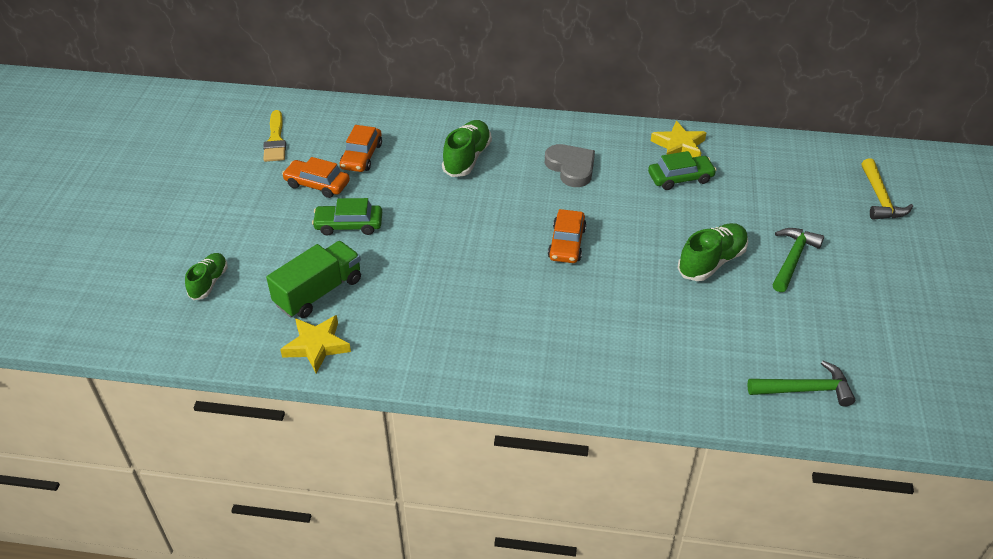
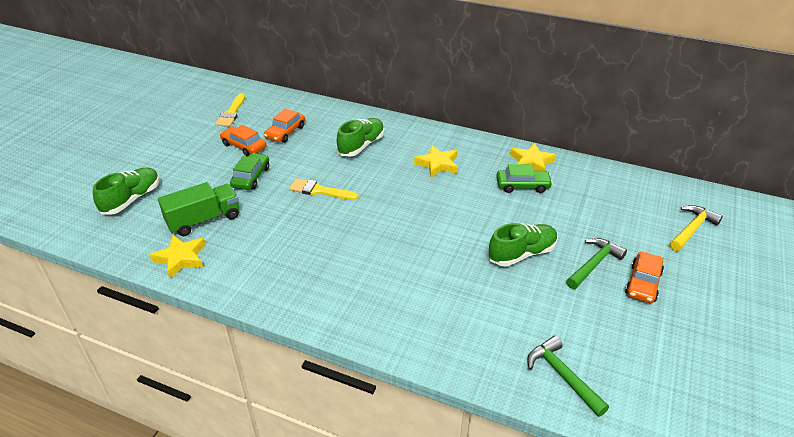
camera: 15 degrees right, 5 degrees down
(209, 282) = (132, 199): green shoe -> green shoe, size x1.53
(349, 225) = (251, 177): green car -> green car turned 90 degrees clockwise
(444, 227) = (319, 191): none -> yellow brush
(566, 243) = (408, 218): orange car -> orange car (643, 283)
(571, 168) = (437, 164): grey heart -> yellow star
(805, 389) = (562, 376): green hammer -> green hammer turned 135 degrees counterclockwise
(880, 198) = (691, 229): yellow hammer -> yellow hammer turned 150 degrees counterclockwise

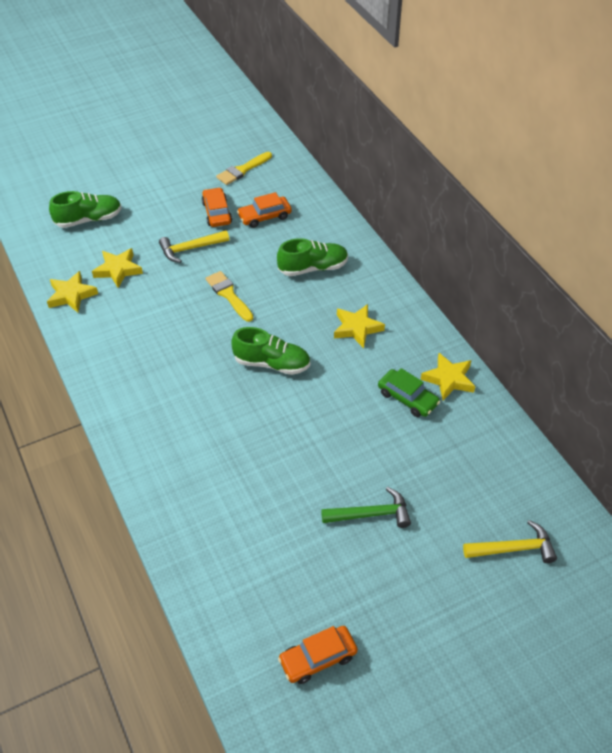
camera: 40 degrees right, 10 degrees up
(204, 220) = (118, 270): green truck -> yellow star
(251, 177) = (191, 249): green car -> yellow hammer
(522, 254) = (321, 461): green shoe -> green shoe (272, 363)
(562, 376) = (222, 581): green hammer -> none
(643, 283) = (390, 561): orange car -> orange car (318, 658)

